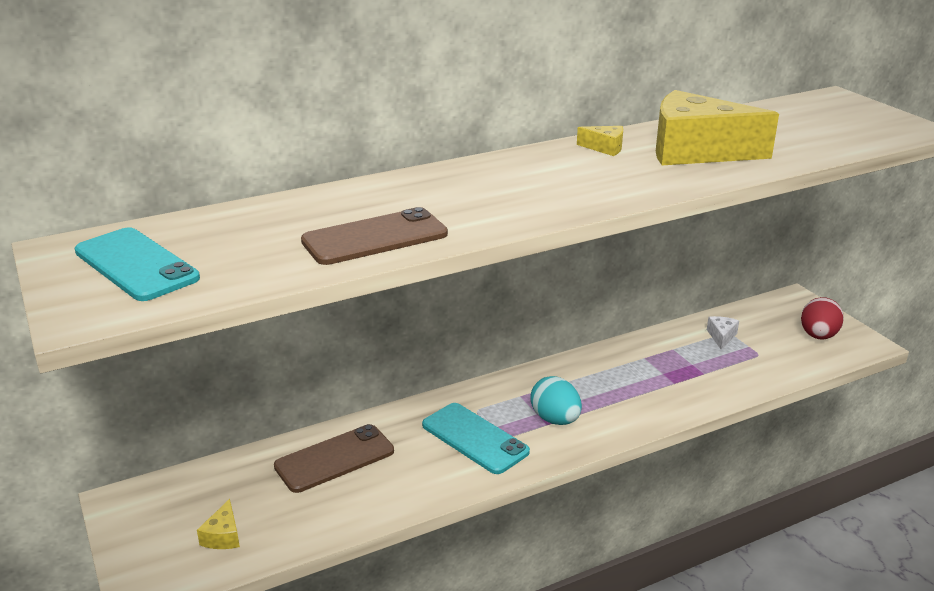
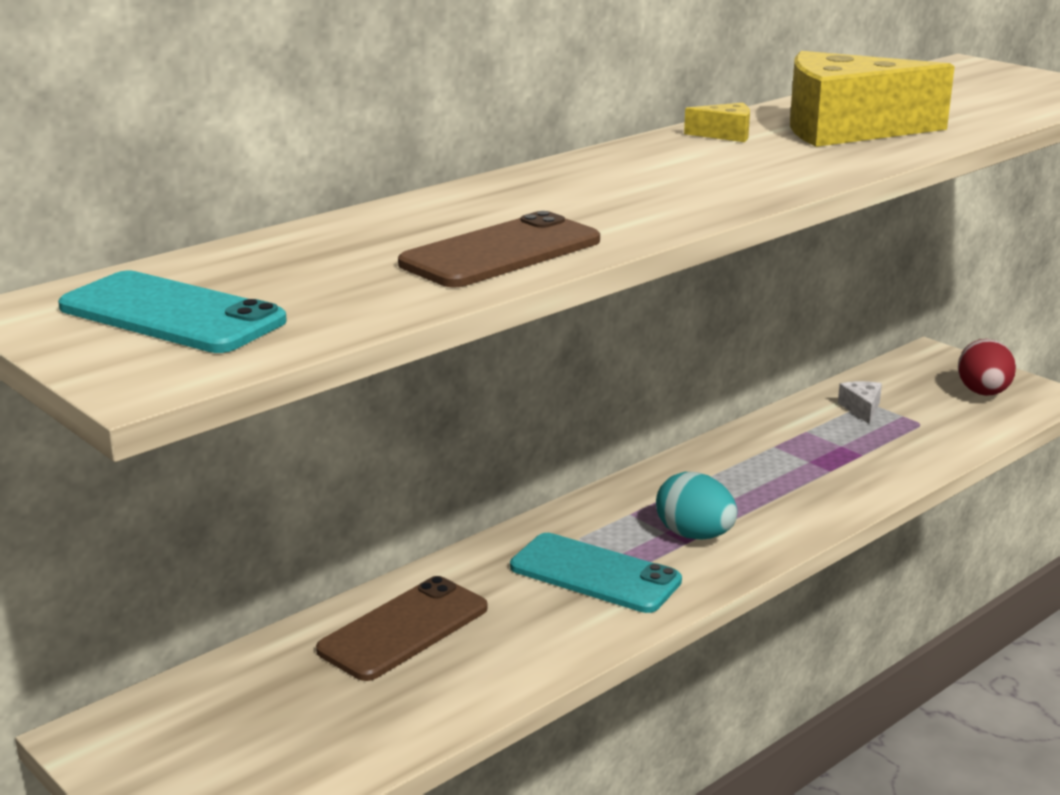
camera: 15 degrees left, 5 degrees down
(223, 536) = (287, 754): yellow cheese -> none

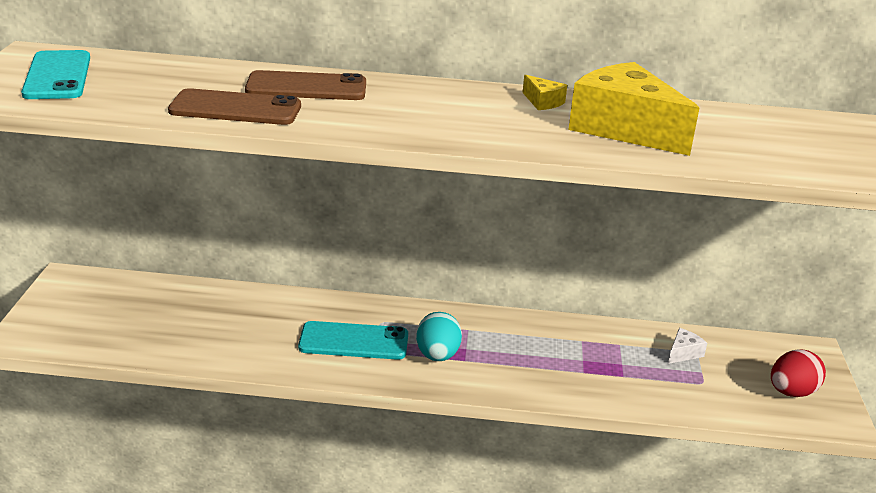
camera: 45 degrees right, 5 degrees up
(404, 629) = (233, 311): brown phone -> brown phone (306, 87)
(595, 574) = (354, 341): turquoise phone -> turquoise phone turned 75 degrees counterclockwise

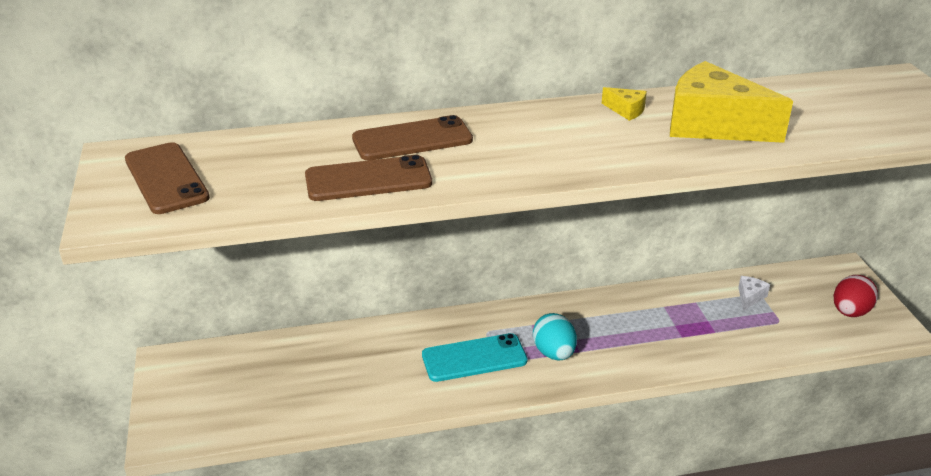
camera: 15 degrees left, 5 degrees up
(57, 76) = (166, 178): turquoise phone -> brown phone

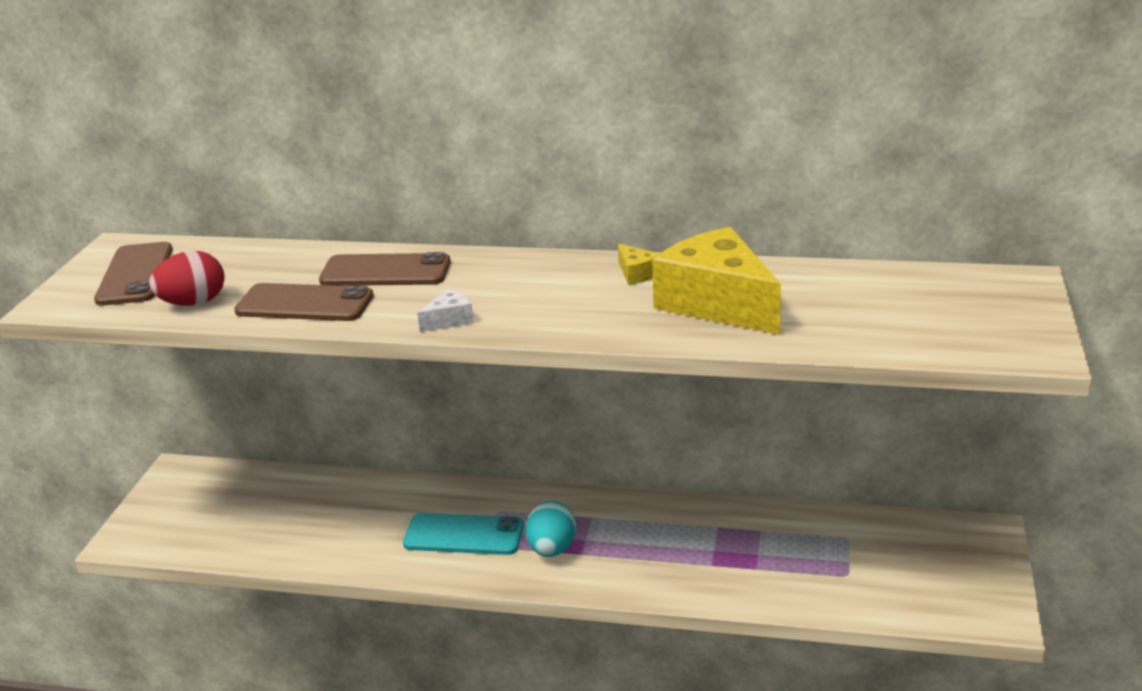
camera: 25 degrees right, 5 degrees down
(750, 297) = (833, 539): white cheese -> white cheese (449, 320)
(850, 312) = (950, 584): red egg -> red egg (193, 303)

